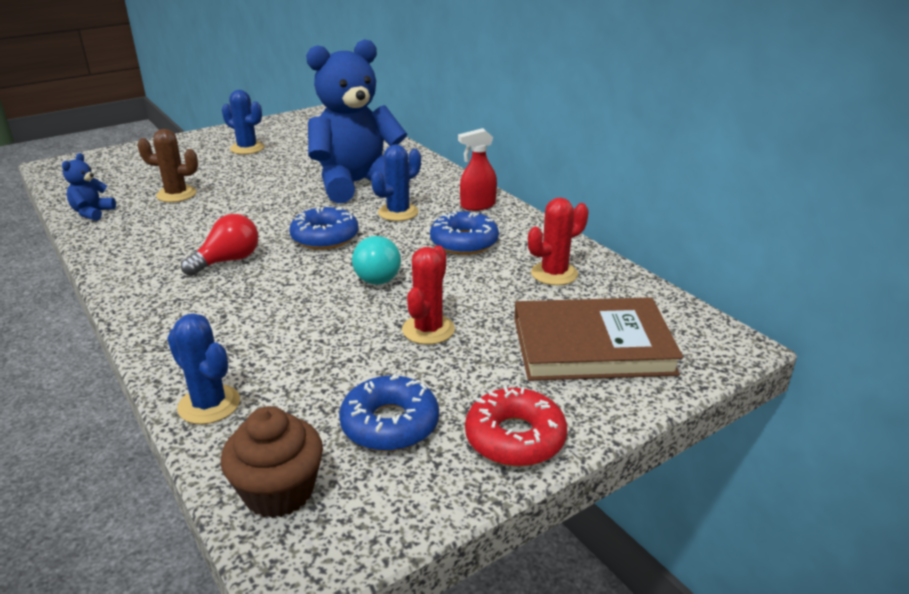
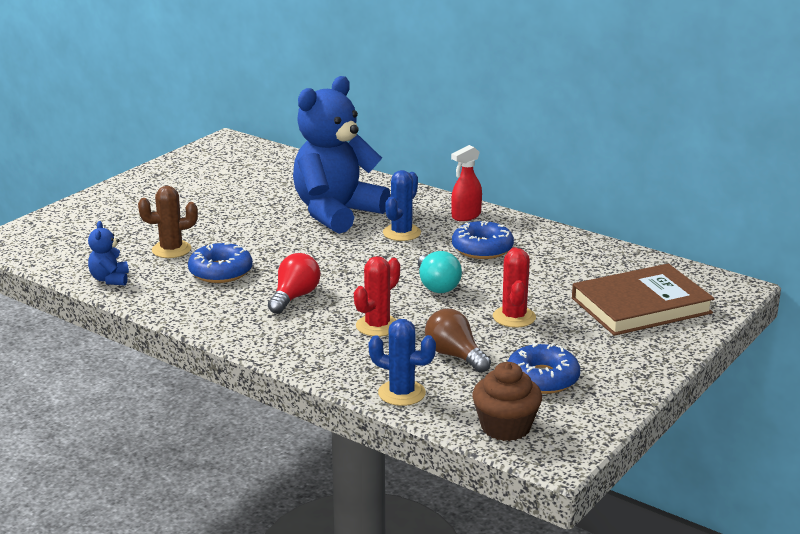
camera: 20 degrees left, 5 degrees down
(247, 148) = (185, 194): blue cactus -> none
(317, 366) = (455, 355): none -> brown light bulb
(325, 237) = (358, 264): blue donut -> blue donut (220, 271)
(515, 438) = (632, 369): red donut -> none
(554, 274) = (575, 261): red cactus -> red cactus (377, 326)

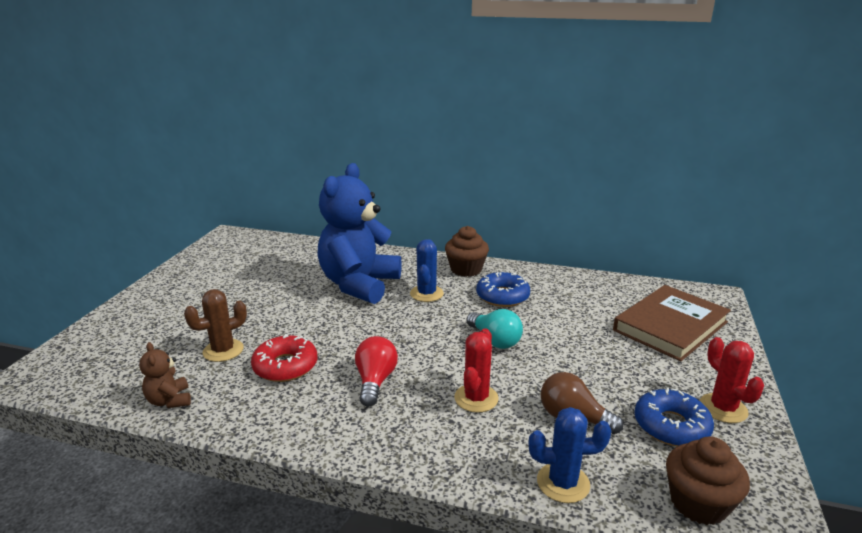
camera: 20 degrees left, 0 degrees up
(110, 279) = (169, 400): blue teddy bear -> brown teddy bear
(220, 271) = (285, 366): blue donut -> red donut
(466, 216) = (466, 269): red spray bottle -> brown cupcake
(514, 317) = (585, 360): red cactus -> red cactus (723, 408)

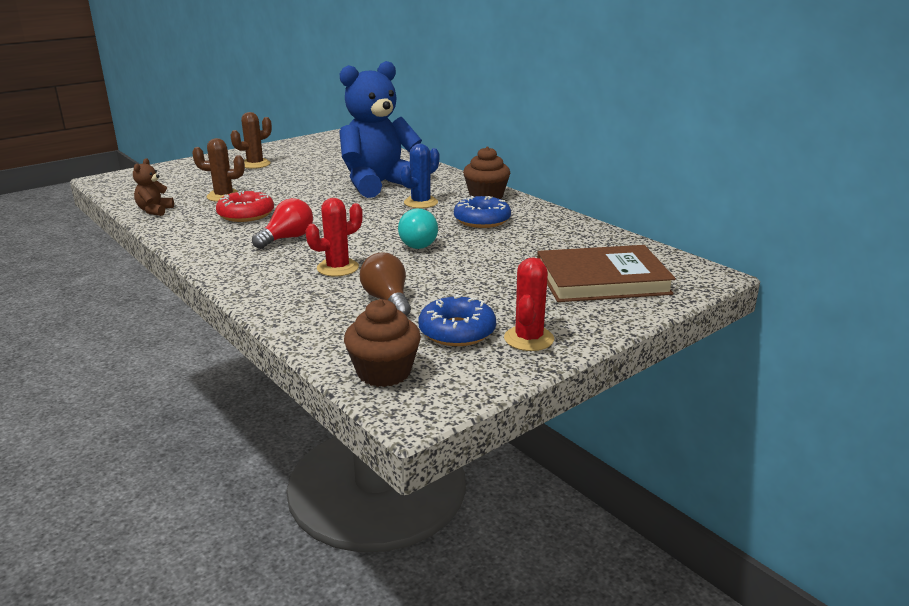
camera: 35 degrees right, 0 degrees up
(194, 296) = (255, 164): none -> brown cactus
(563, 483) = (309, 326): blue cactus -> none

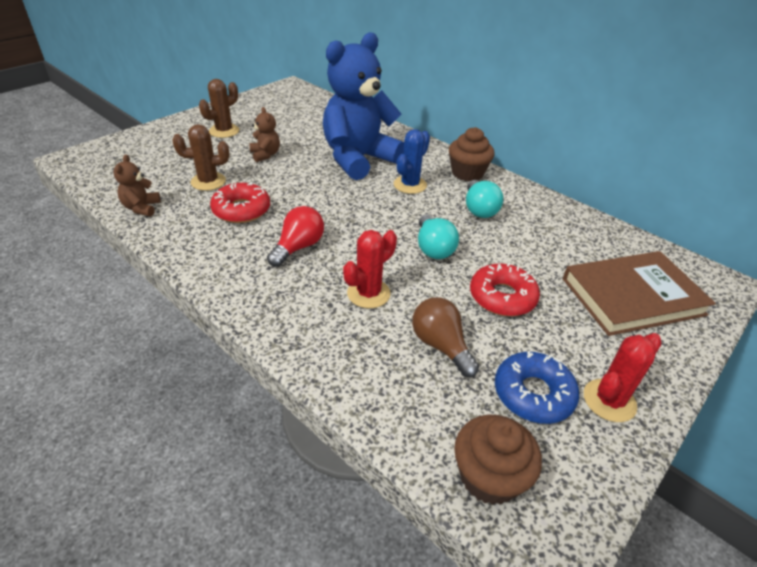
camera: 10 degrees left, 15 degrees up
(287, 180) = (265, 155): none -> brown teddy bear
(467, 275) = (502, 297): none -> red donut
(482, 220) = (479, 209): blue donut -> turquoise light bulb
(529, 339) = (609, 400): red cactus -> red cactus turned 45 degrees clockwise

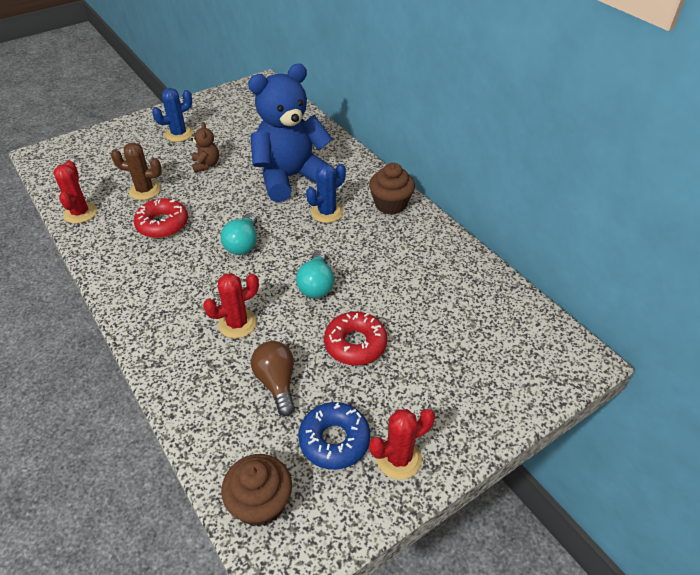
camera: 15 degrees right, 5 degrees up
(141, 208) = (80, 213): brown teddy bear -> red cactus
(224, 131) = (179, 134): brown cactus -> blue cactus
(298, 247) = (196, 269): red light bulb -> none
(479, 209) = (381, 247): turquoise light bulb -> turquoise light bulb (243, 244)
(632, 297) = (481, 361): brown book -> none

